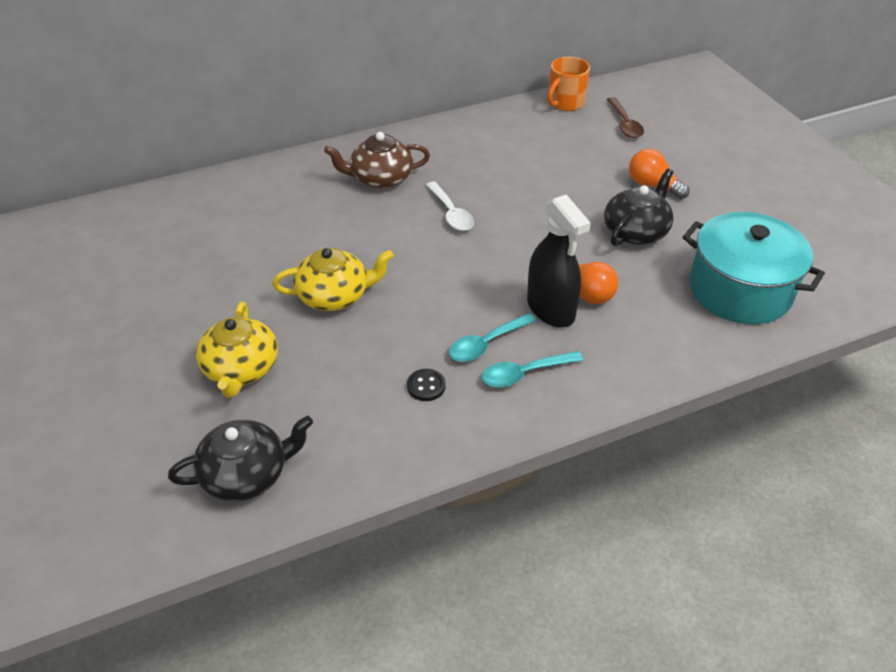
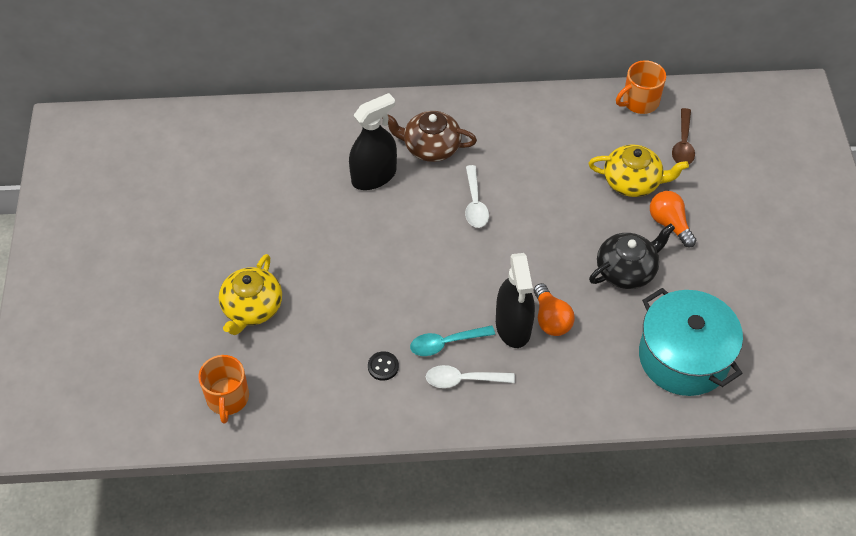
camera: 20 degrees right, 10 degrees up
(246, 474) = (227, 398): black teapot -> orange mug
(331, 215) = (374, 176): none -> black spray bottle
(334, 295) = (346, 260): yellow teapot -> yellow teapot (632, 181)
(524, 374) = (463, 380): turquoise spoon -> white spoon

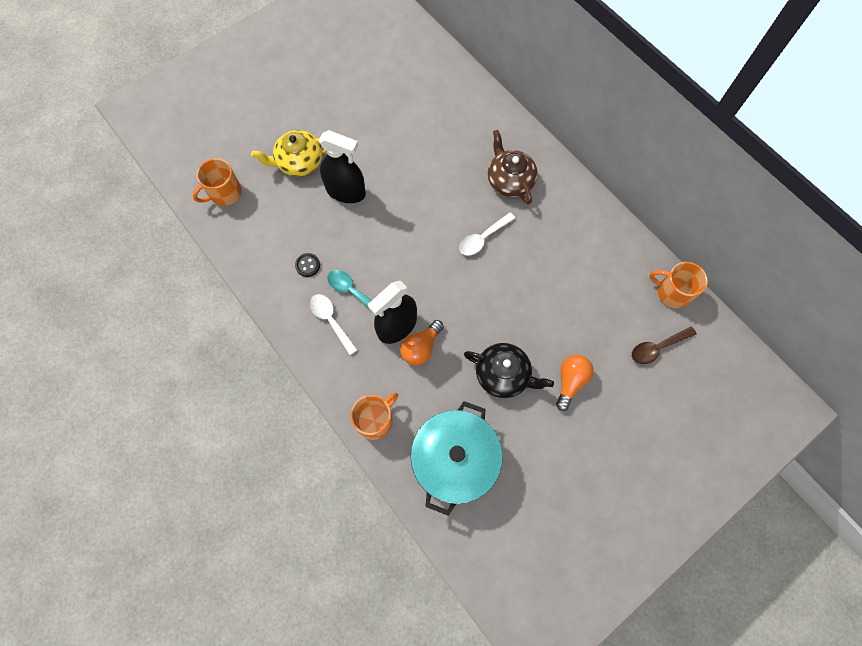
camera: 55 degrees right, 15 degrees up
(374, 176) = (456, 162): black spray bottle -> black spray bottle (346, 191)
(598, 400) = (375, 420): none -> orange mug
(632, 181) = (589, 332): yellow teapot -> none

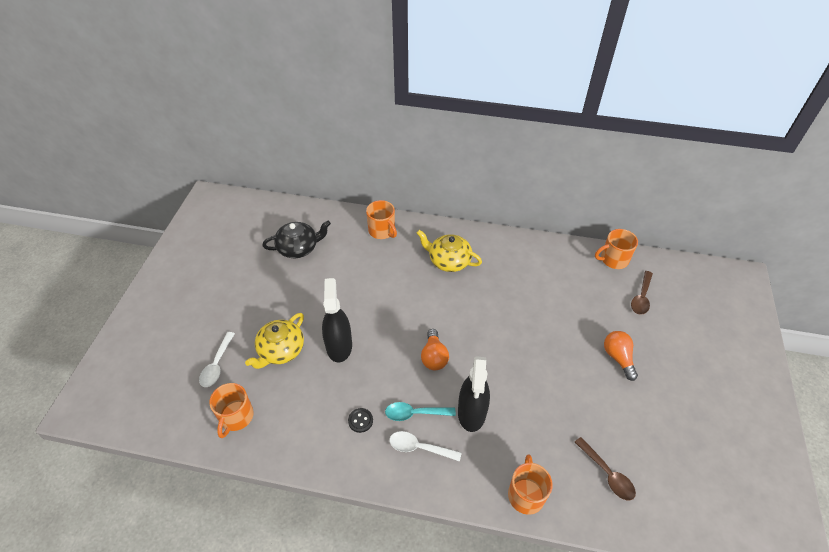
camera: 40 degrees left, 20 degrees down
(346, 191) = (339, 346): black spray bottle -> black spray bottle turned 75 degrees counterclockwise
(421, 347) = (503, 413): orange light bulb -> orange light bulb (434, 357)
(454, 460) = (607, 474): turquoise pot -> brown spoon
(478, 108) = (382, 231): none -> orange mug
(483, 238) = (469, 309): white spoon -> white spoon (217, 365)
(503, 375) = (575, 387): black teapot -> black teapot (298, 248)
(509, 180) = (449, 261): brown teapot -> yellow teapot

